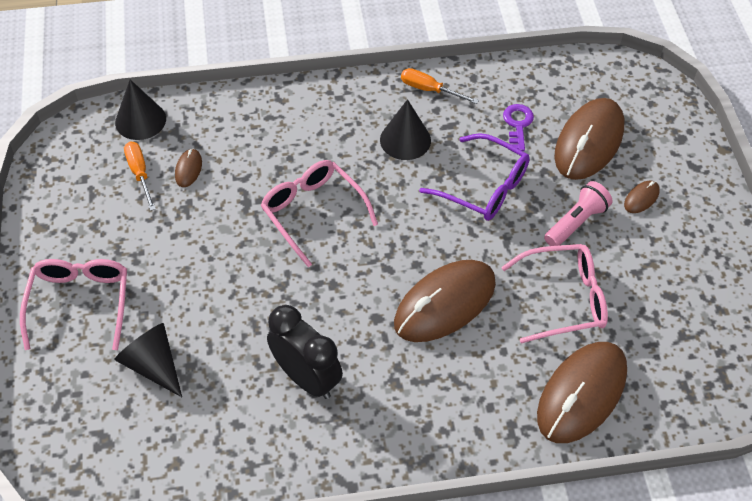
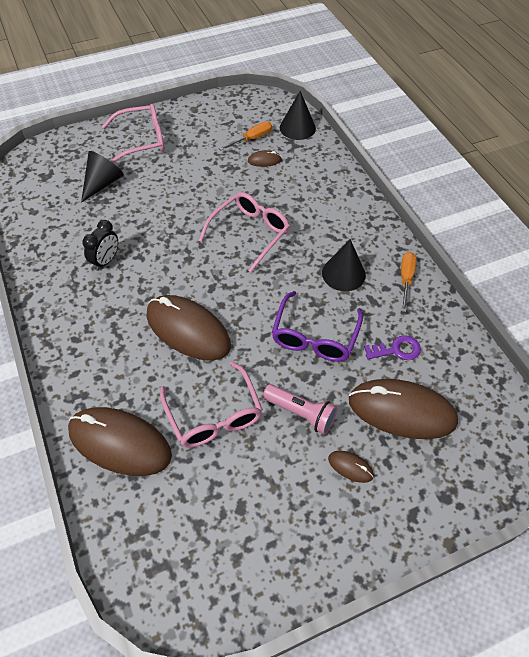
camera: 75 degrees right, 0 degrees up
(306, 378) = (106, 261): black clock -> black clock, size x0.63

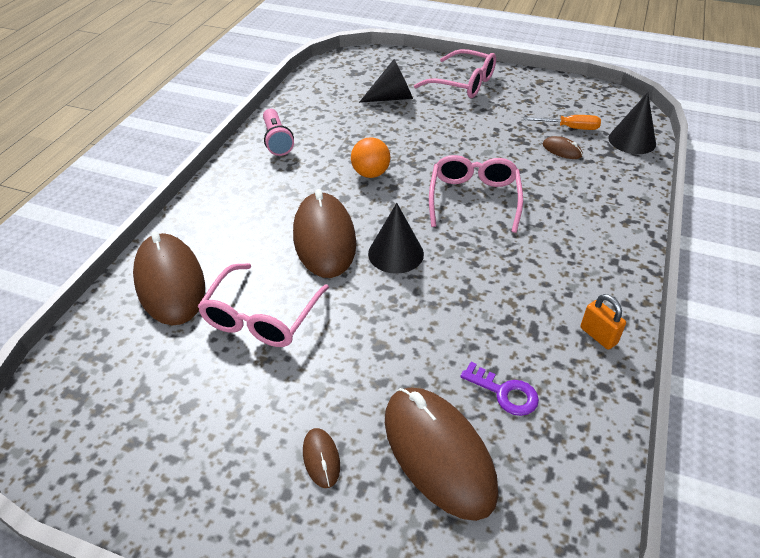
camera: 45 degrees right, 10 degrees down
(106, 261) = (325, 151): black clock -> none
(161, 258) = (370, 173): none -> orange ball
(250, 233) = (474, 199): pink glasses -> pink glasses turned 75 degrees counterclockwise
(301, 413) = (335, 373): pink flashlight -> pink flashlight (277, 140)
(315, 336) = (431, 320): purple glasses -> none
(343, 274) = (530, 286): black cone -> black cone (396, 253)
(406, 279) = (598, 335): orange screwdriver -> orange padlock

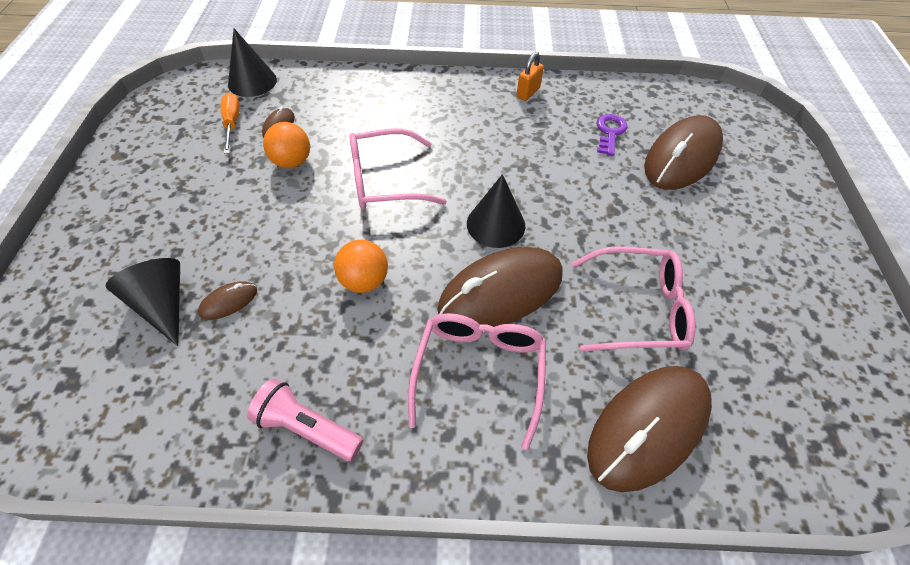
camera: 110 degrees left, 10 degrees up
(277, 140) = (307, 428): pink flashlight -> pink flashlight turned 120 degrees counterclockwise
(321, 458) = (735, 217): brown mouse -> brown mouse (228, 302)
(463, 83) = (120, 229): pink glasses -> pink glasses (479, 372)
(512, 153) = (292, 162): none -> orange ball

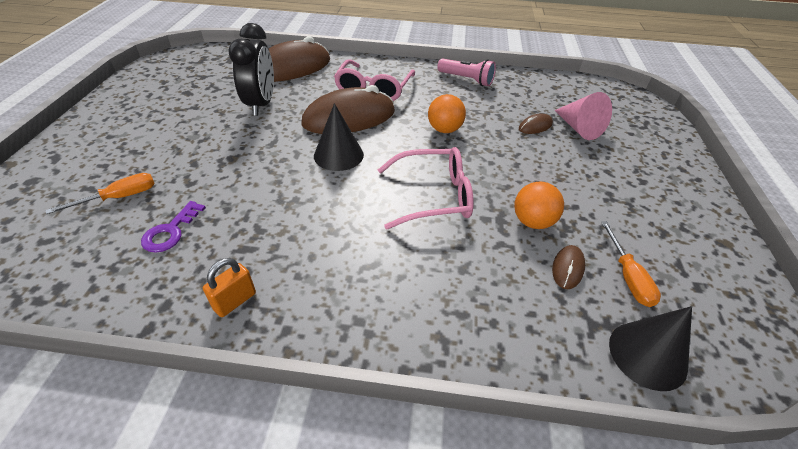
camera: 175 degrees left, 10 degrees down
(163, 305) = (578, 128): black cone -> pink cone
(638, 309) = (261, 104): pink glasses -> black clock
(681, 157) = (119, 197): brown mouse -> orange screwdriver

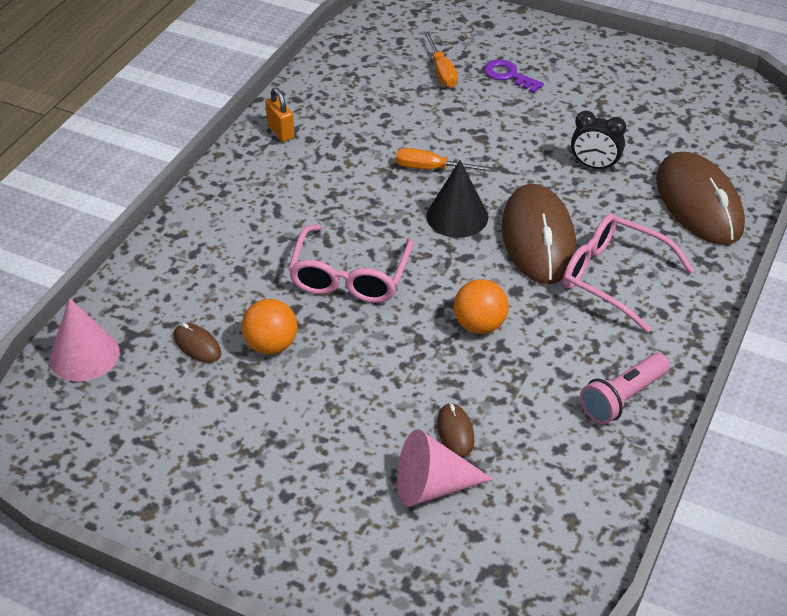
camera: 110 degrees right, 0 degrees up
(171, 231) = (380, 100): purple key -> purple key (508, 75)
(261, 104) = (594, 166): black clock -> black clock, size x0.63
(628, 276) = (161, 388): orange screwdriver -> orange screwdriver (432, 169)
(647, 355) = (84, 355): black cone -> pink cone

